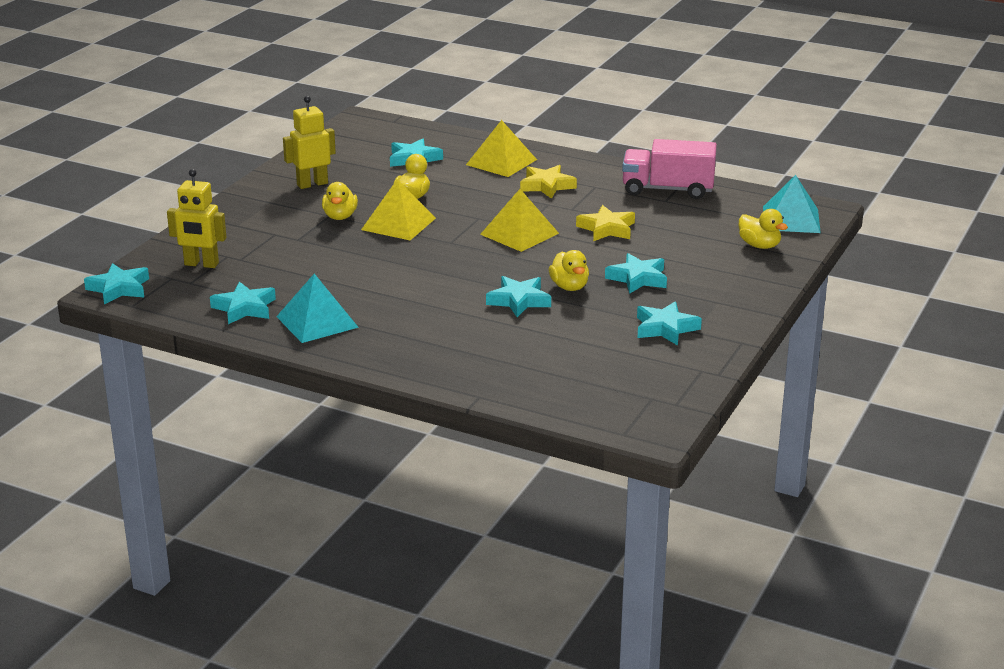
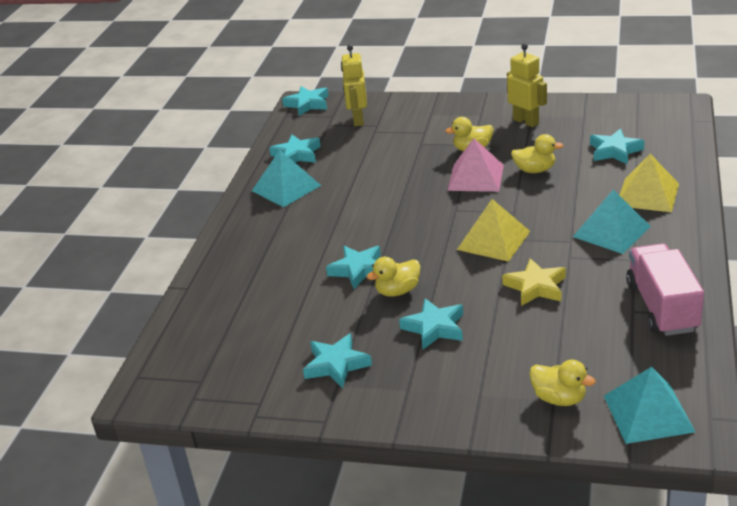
camera: 80 degrees right, 5 degrees up
(398, 224) = (475, 177): yellow pyramid -> pink pyramid
(547, 186) = (611, 231): yellow star -> turquoise pyramid
(759, 245) = (559, 398): yellow duck -> yellow duck turned 90 degrees counterclockwise

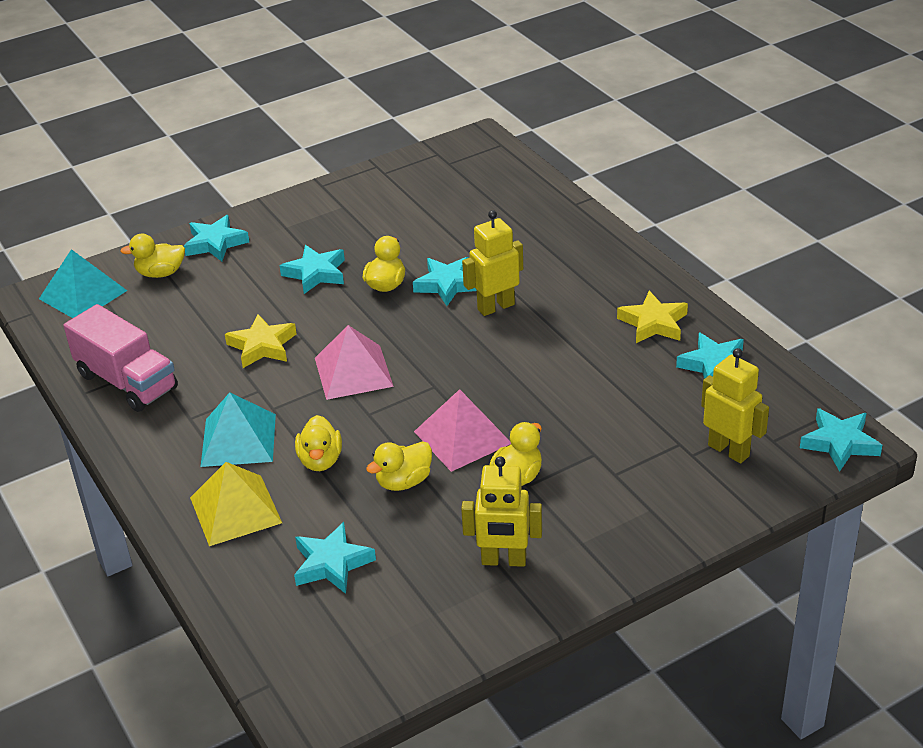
camera: 135 degrees right, 5 degrees up
(286, 188) = (653, 323): turquoise pyramid -> yellow star
(336, 365) = (361, 216): turquoise star -> turquoise star (215, 243)
(352, 239) = (495, 307): none -> yellow robot
(493, 240) = (353, 372): yellow pyramid -> pink pyramid
(571, 199) = (320, 460): none -> yellow duck

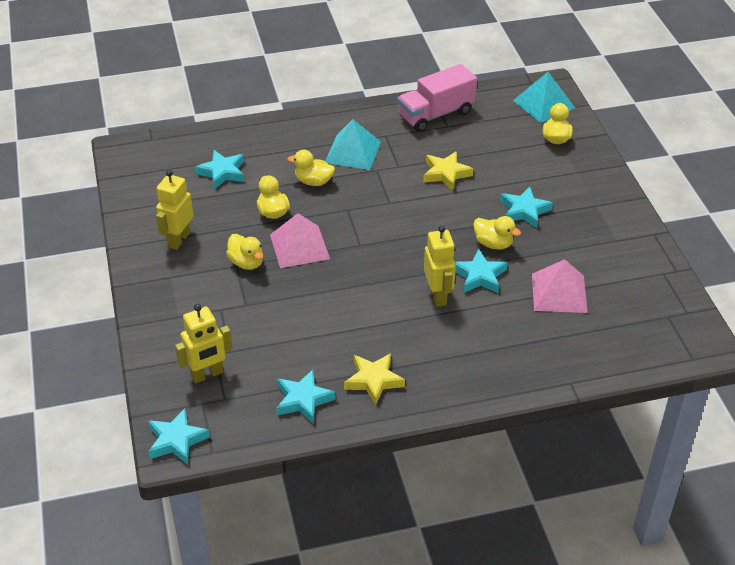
camera: 105 degrees right, 5 degrees up
(215, 243) = (586, 168): turquoise star -> none
(235, 510) = (290, 143): yellow pyramid -> none
(353, 372) = (395, 210): pink pyramid -> pink pyramid (559, 292)

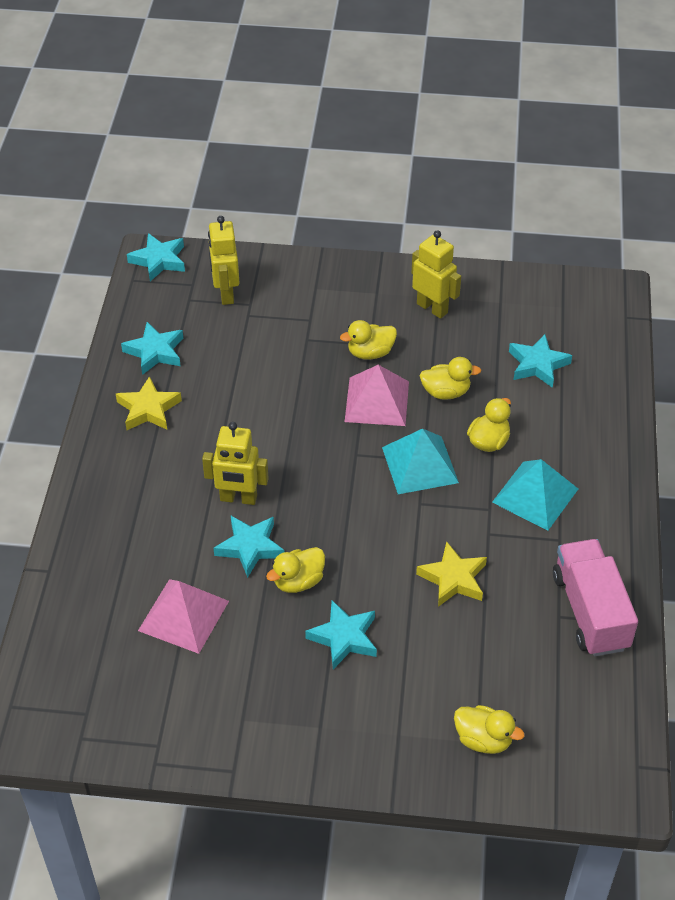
camera: 110 degrees right, 5 degrees up
(543, 104) = (575, 759): turquoise pyramid -> turquoise pyramid (420, 464)

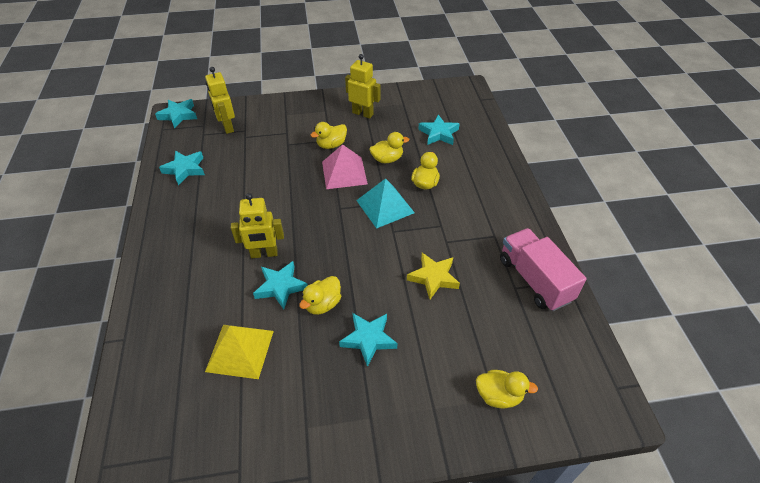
camera: 15 degrees left, 0 degrees up
(148, 409) = (186, 206): yellow star -> none
(183, 615) = (240, 350): pink pyramid -> yellow pyramid
(535, 495) = (467, 211): turquoise pyramid -> none

